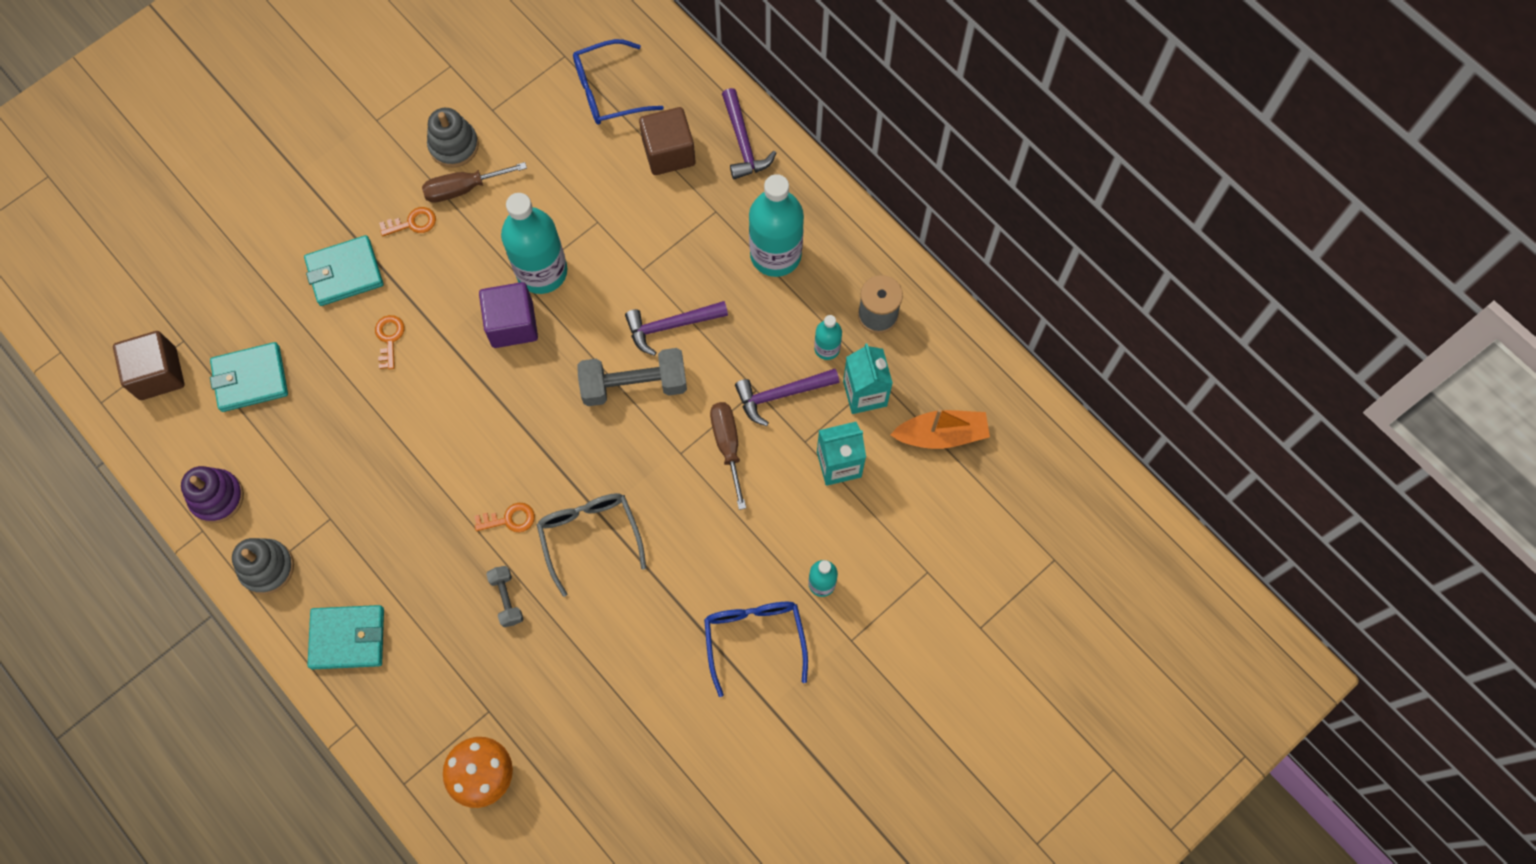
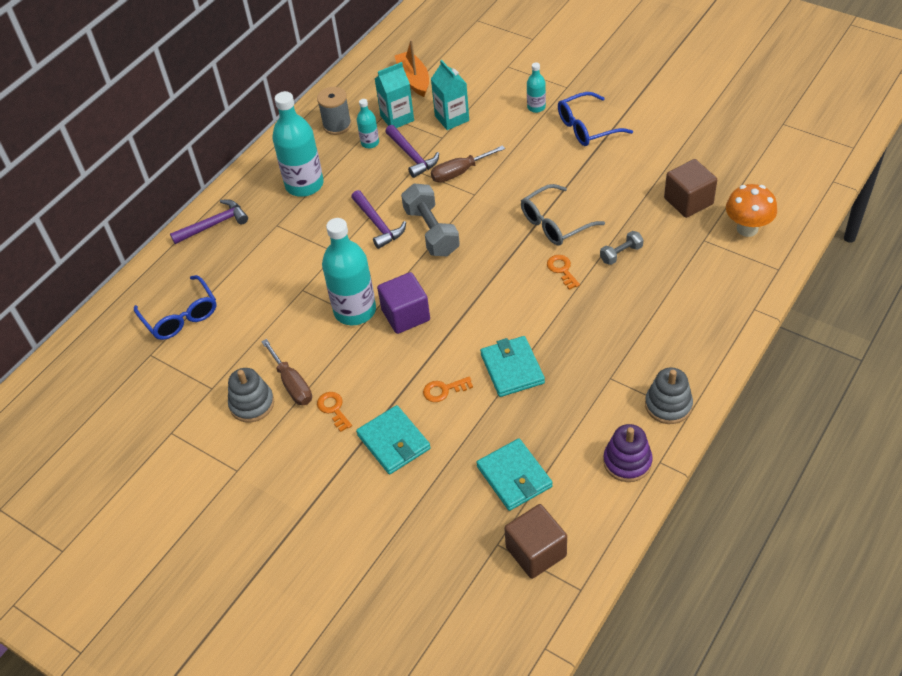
camera: 100 degrees left, 20 degrees down
(348, 638) = (695, 334): turquoise wallet -> turquoise wallet (512, 368)
(669, 152) = (231, 264): brown cube -> brown cube (688, 201)

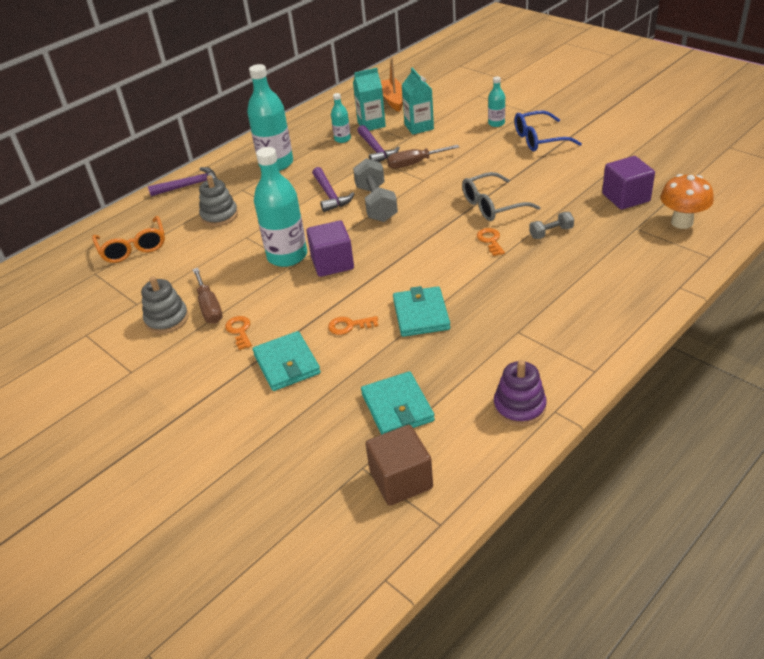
camera: 10 degrees right, 10 degrees down
(180, 316) = (133, 248): blue glasses -> orange glasses
(337, 125) = (318, 126): grey spool -> none
(668, 405) = (574, 361): grey stacking toy -> grey stacking toy (219, 216)
(688, 201) = (625, 197): brown cube -> purple cube

